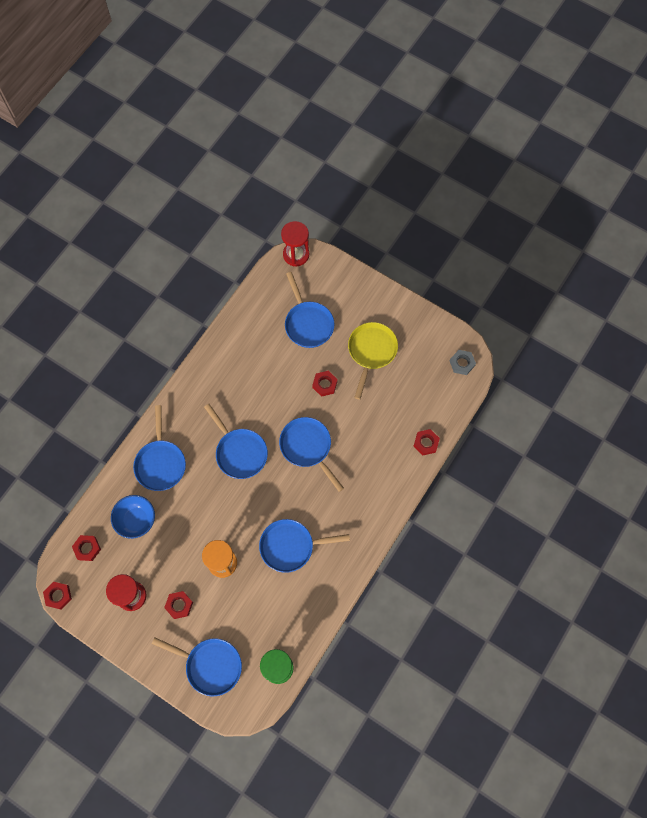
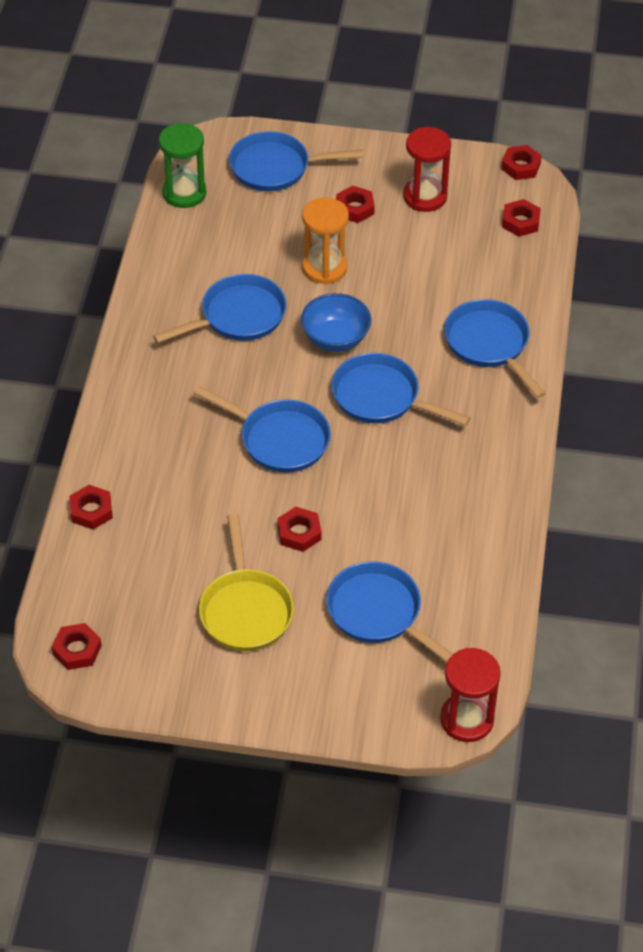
camera: 155 degrees right, 20 degrees down
(136, 520) = (477, 272): blue bowl -> blue bowl (335, 339)
(462, 363) = (77, 650): grey nut -> red nut

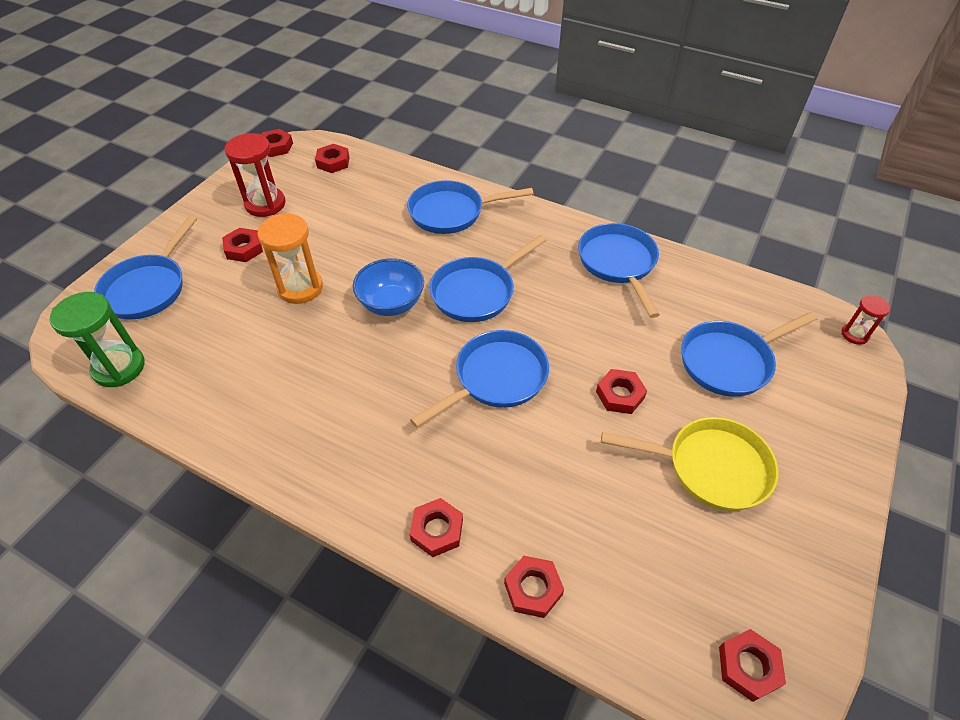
camera: 70 degrees left, 0 degrees up
(117, 441) = (437, 530): none -> red nut
(238, 316) = (319, 368): blue pan -> blue pan (618, 263)
(467, 719) = (854, 334): red hourglass -> red hourglass, size x0.55

